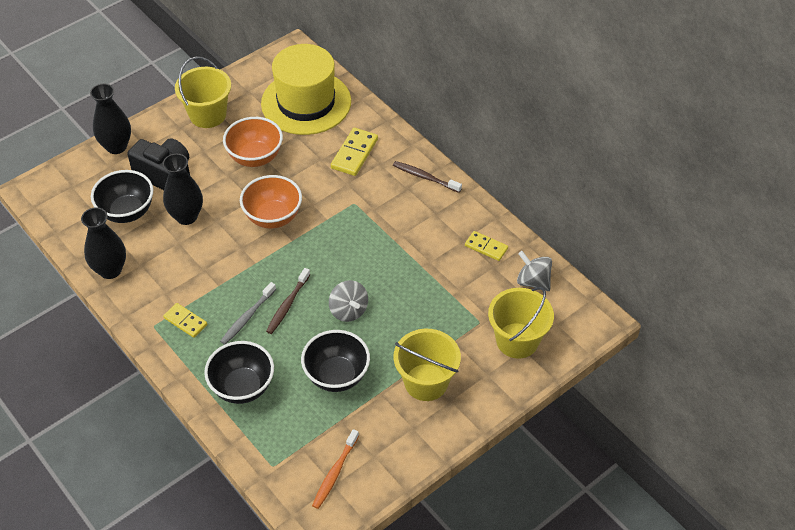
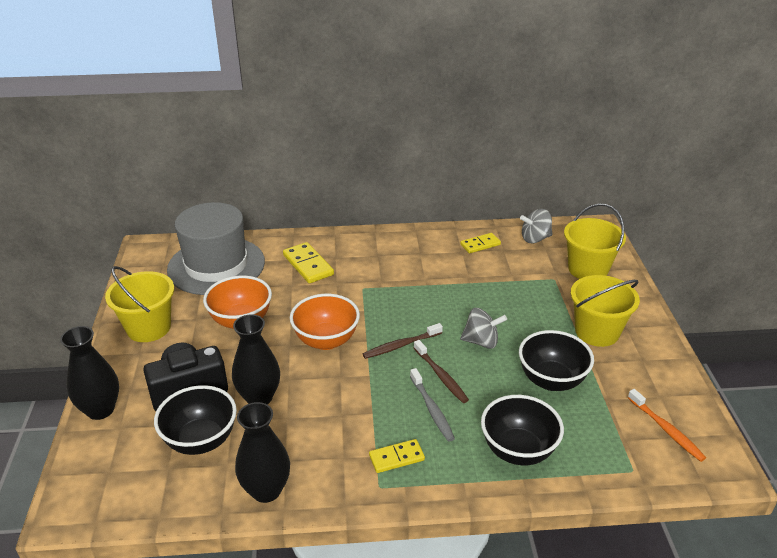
camera: 55 degrees left, 15 degrees down
(306, 102) = (216, 265): yellow hat -> grey hat
(425, 177) = (376, 242): brown toothbrush -> brown toothbrush (401, 345)

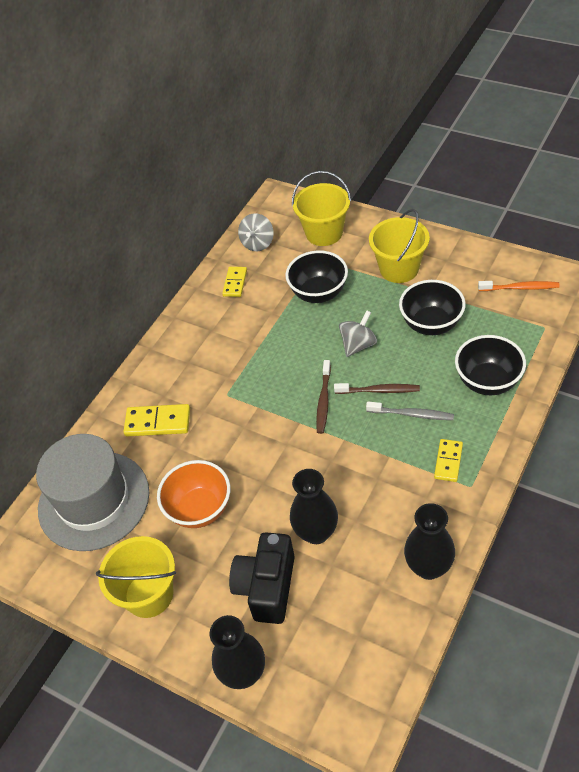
camera: 50 degrees left, 15 degrees up
(201, 440) = (340, 597): black bowl -> black bowl (318, 293)
(326, 340) = (278, 452): orange bowl -> none

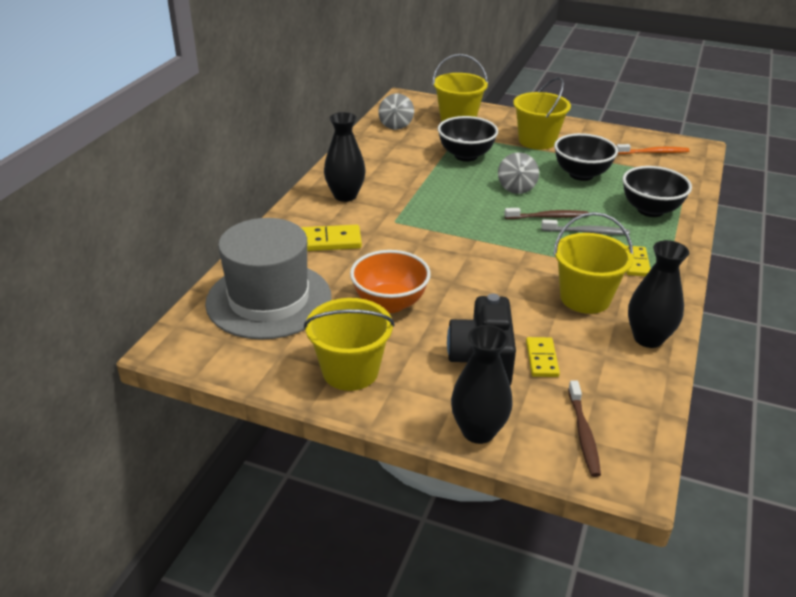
camera: 15 degrees left, 15 degrees down
(235, 283) = (381, 149): yellow domino -> yellow domino (542, 359)
(316, 532) = (521, 316): black vase -> black vase (345, 195)
(323, 401) = (495, 224): brown toothbrush -> brown toothbrush (583, 433)
(358, 345) = (516, 188): grey spinning top -> grey spinning top turned 150 degrees clockwise
(383, 509) = (585, 298): none -> yellow bucket

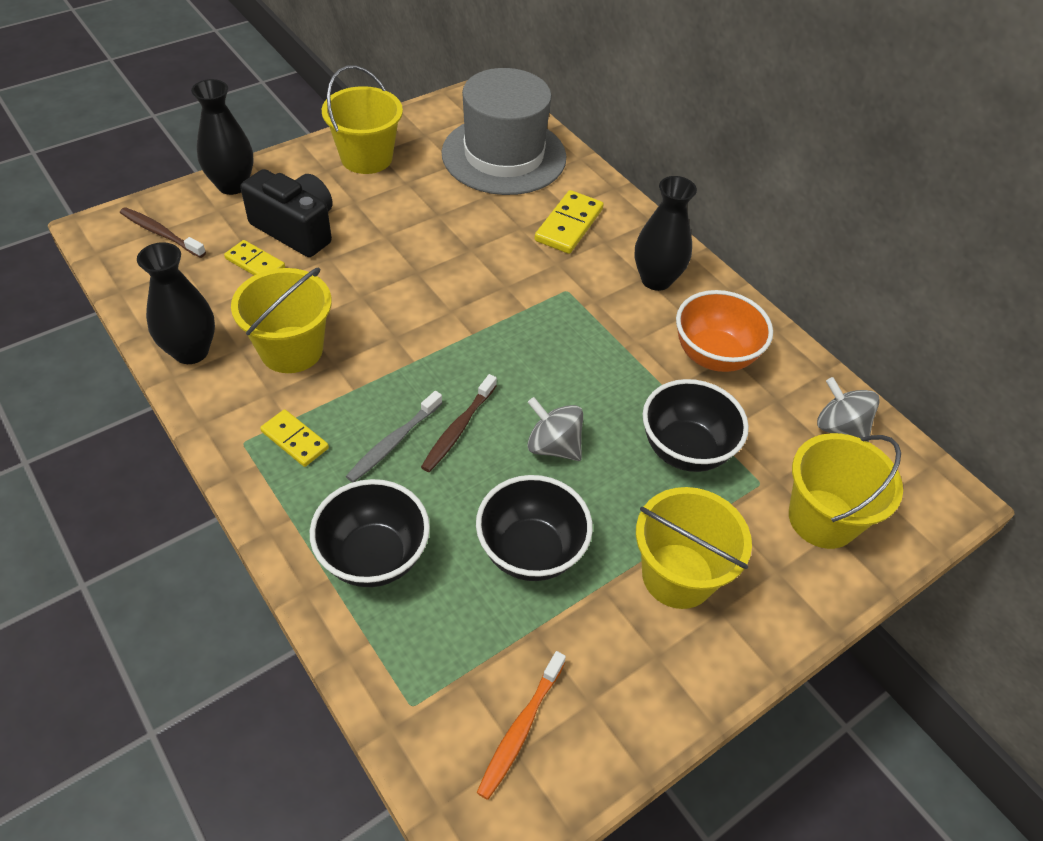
camera: 120 degrees right, 15 degrees up
(390, 303) = (427, 217): orange bowl -> orange bowl (714, 356)

